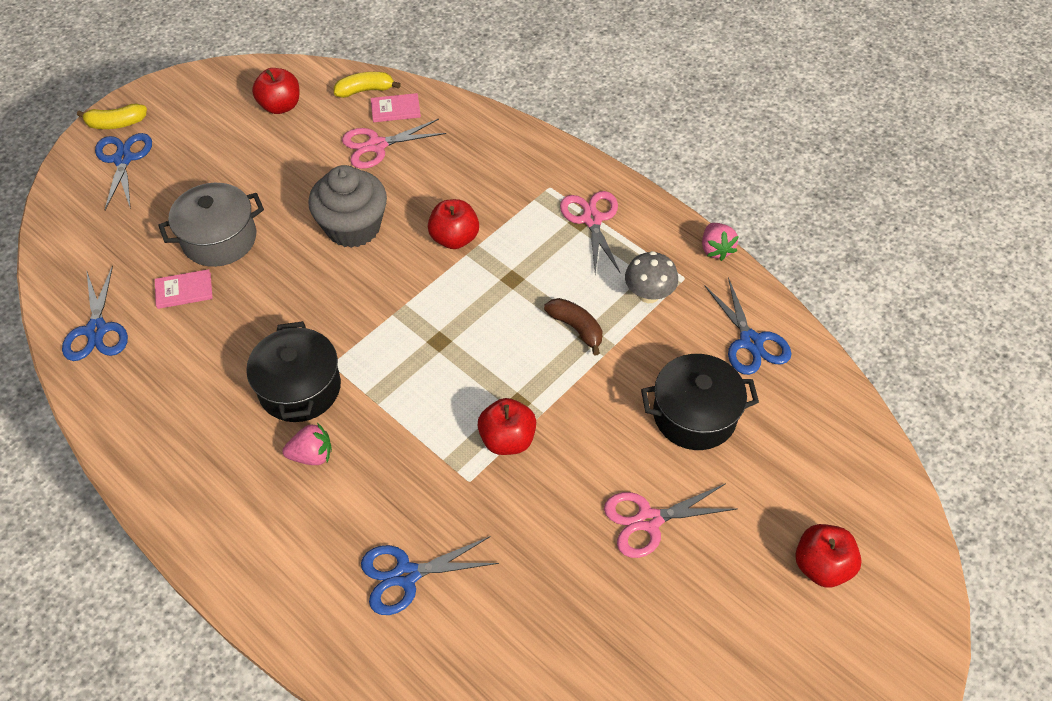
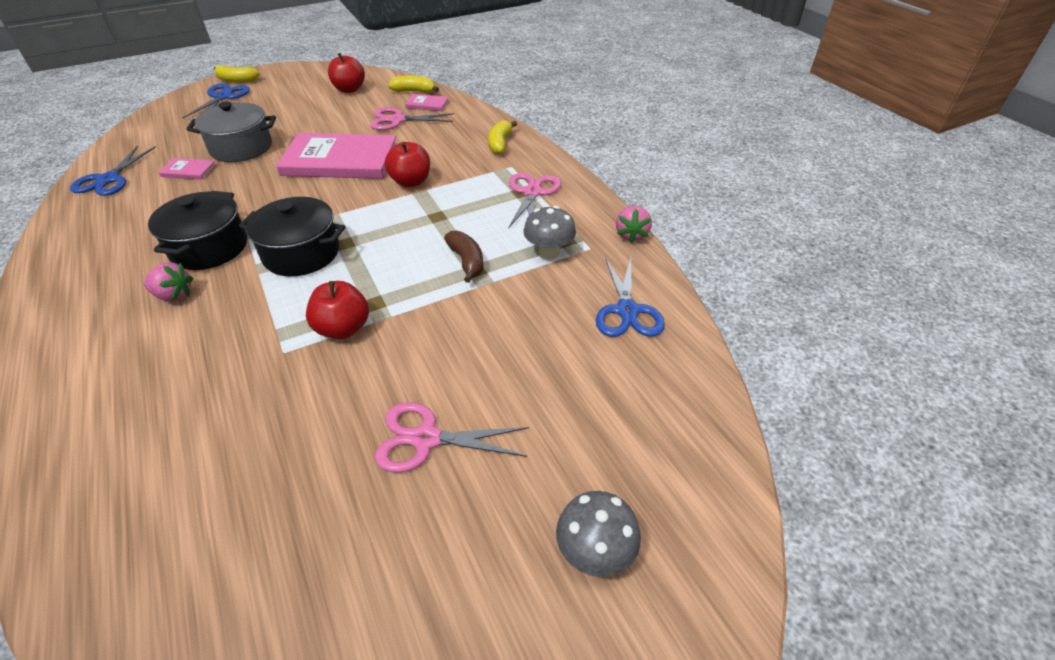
camera: 20 degrees right, 10 degrees down
(353, 227) = (340, 160): grey cupcake -> pink book
(406, 575) = (161, 414): blue scissors -> none
(518, 155) = (500, 143): none -> yellow banana
(694, 415) = (534, 356): black pot -> black pot (301, 253)
(821, 566) = (594, 552): red apple -> grey mushroom

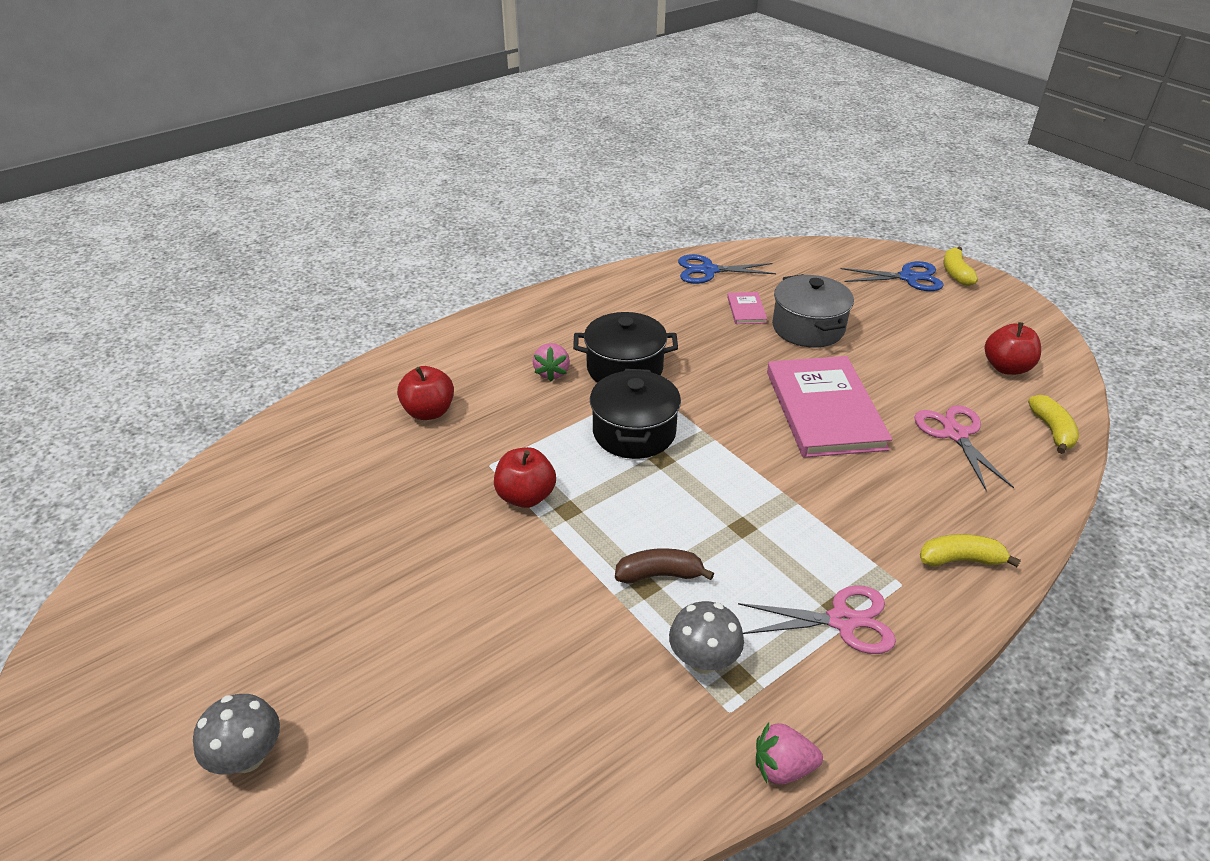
camera: 80 degrees right, 5 degrees down
(411, 182) = (807, 484): red apple -> red apple (429, 412)
(426, 439) = (386, 596): pink scissors -> none
(427, 104) = (1023, 453): pink book -> none
(467, 261) = (659, 574): brown banana -> brown banana turned 150 degrees counterclockwise
(627, 310) = (601, 770): blue scissors -> none

